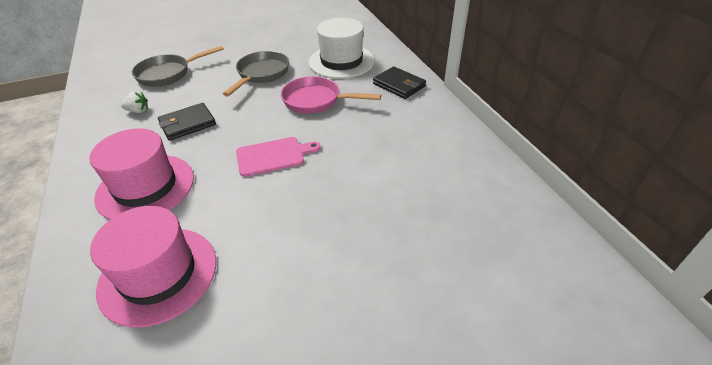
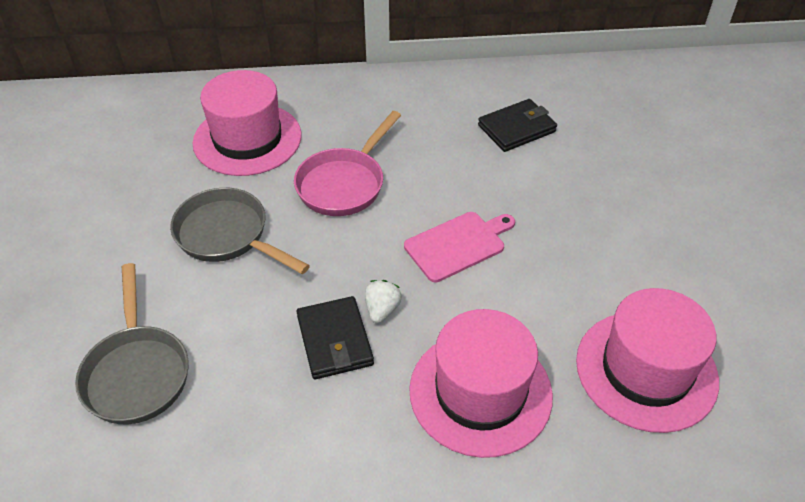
camera: 75 degrees left, 5 degrees up
(138, 111) = (256, 416): white strawberry -> white strawberry (382, 310)
(273, 156) = (458, 245): pink cutting board -> pink cutting board turned 60 degrees clockwise
(341, 61) = (247, 139): white hat -> pink hat
(399, 85) = (348, 99): black wallet -> black wallet (516, 128)

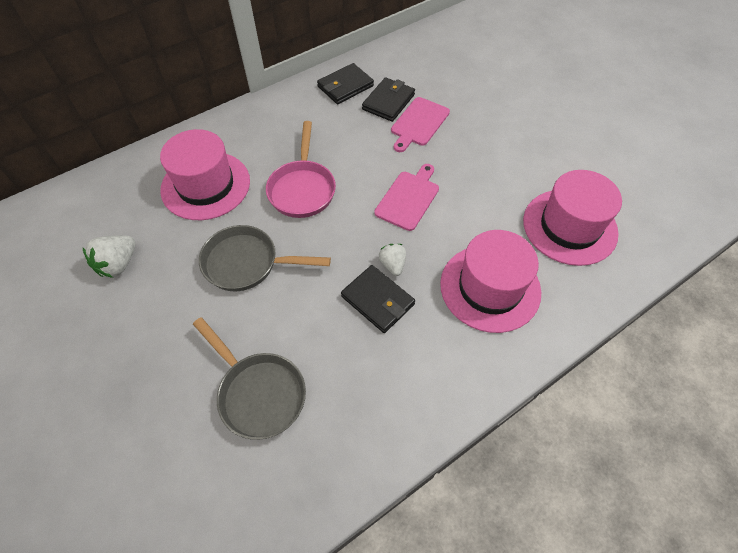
camera: 30 degrees left, 10 degrees up
(107, 181) = (118, 264): none -> white strawberry
(478, 93) = (345, 86): none -> black wallet
(536, 166) = (419, 123): none -> pink cutting board

